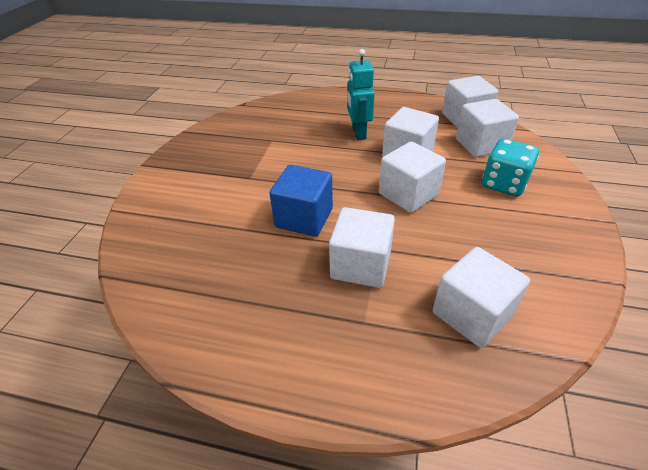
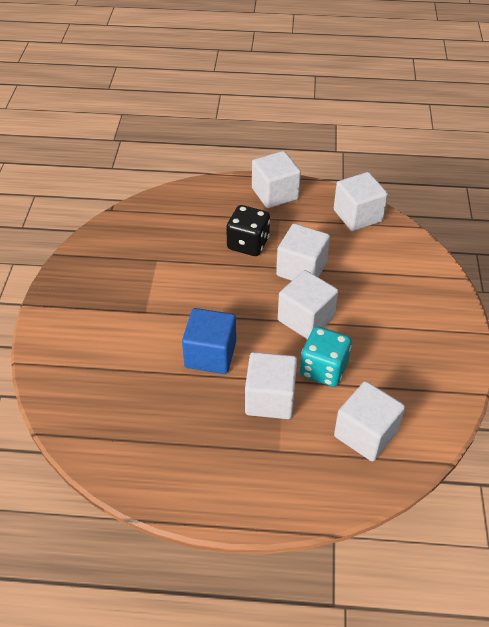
camera: 10 degrees left, 5 degrees up
(358, 133) = (248, 244): turquoise robot -> black dice
(480, 145) = (374, 251): white cube -> white cube (275, 193)
(504, 184) = (395, 299): turquoise dice -> turquoise dice (323, 369)

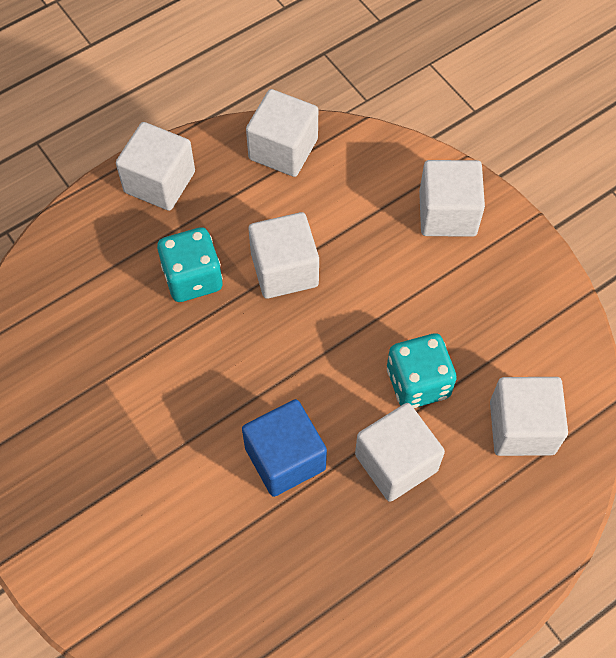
camera: 40 degrees left, 15 degrees up
(248, 244) = (193, 278): black dice -> turquoise dice
(306, 319) = (346, 333): white cube -> white cube (447, 213)

